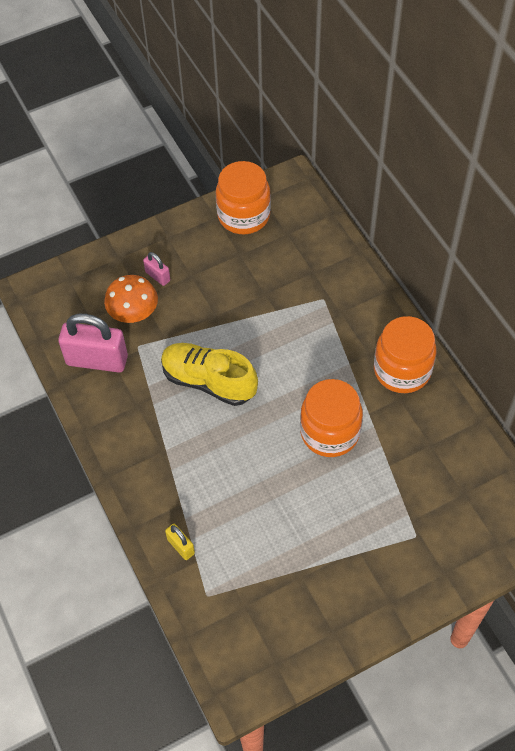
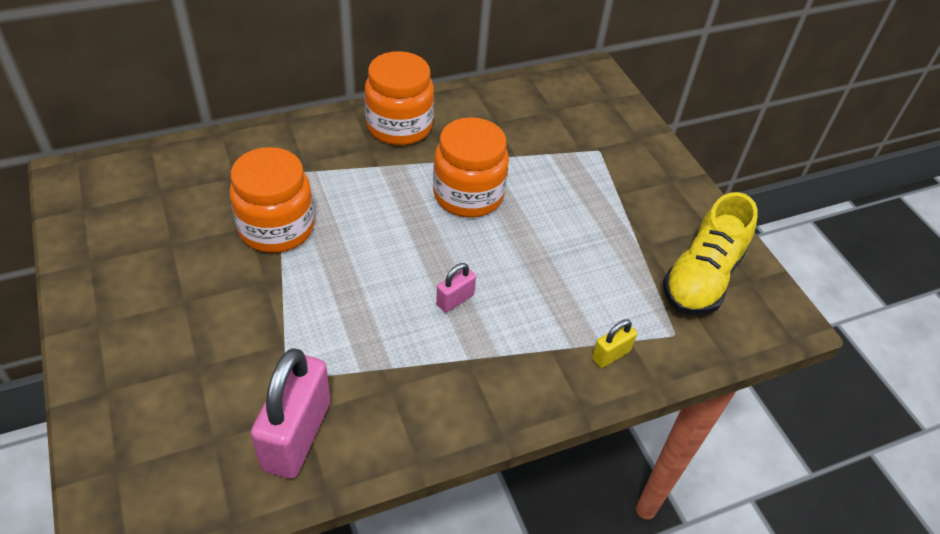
camera: 90 degrees left, 10 degrees down
(133, 312) = (223, 379): orange mushroom -> none
(158, 276) = (167, 342): pink padlock -> pink padlock (455, 300)
(209, 381) = (370, 300): yellow shoe -> yellow shoe (702, 277)
(244, 215) = (105, 231): orange jar -> orange jar (276, 228)

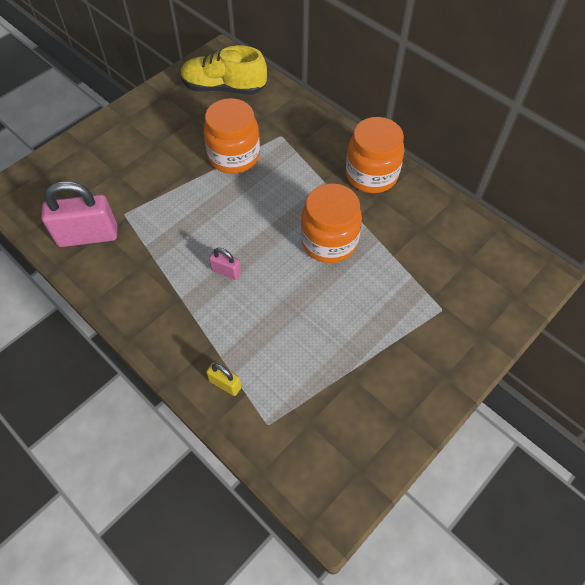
camera: 70 degrees right, 10 degrees up
(702, 277) = (340, 430): yellow shoe -> yellow shoe (224, 88)

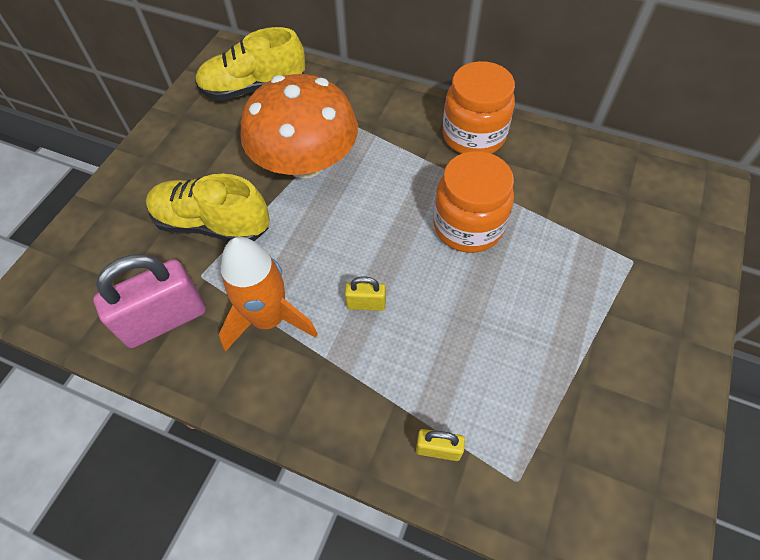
camera: 20 degrees left, 0 degrees up
(148, 181) = (212, 224): none -> yellow shoe
(155, 259) = (269, 319): none -> orange rocket
(226, 271) = (366, 304): pink padlock -> yellow padlock
(234, 156) = (305, 162): orange jar -> orange mushroom

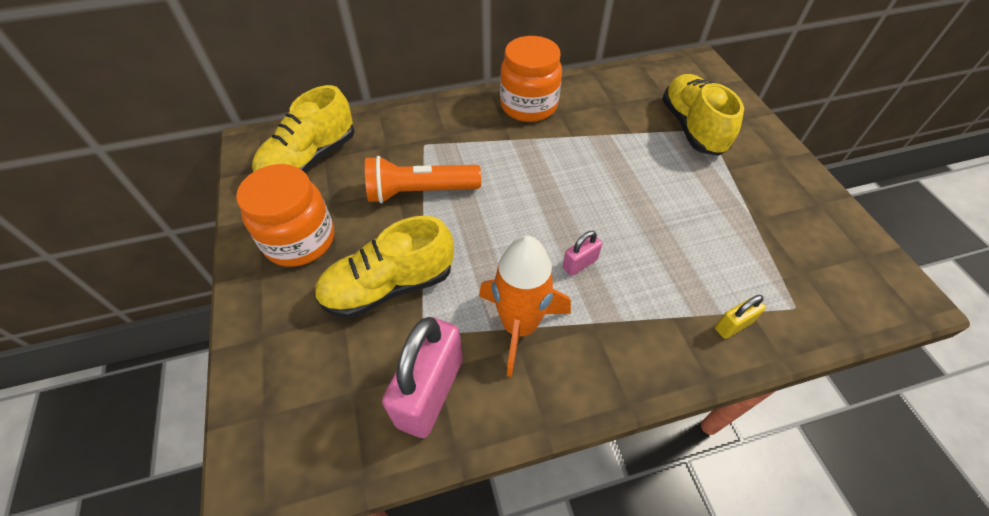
camera: 40 degrees left, 5 degrees down
(305, 162) = (420, 192): orange mushroom -> orange flashlight
(366, 304) = (580, 264): yellow padlock -> pink padlock
(468, 226) = (590, 167): orange jar -> orange jar (300, 240)
(616, 249) = (692, 128): none -> yellow shoe

